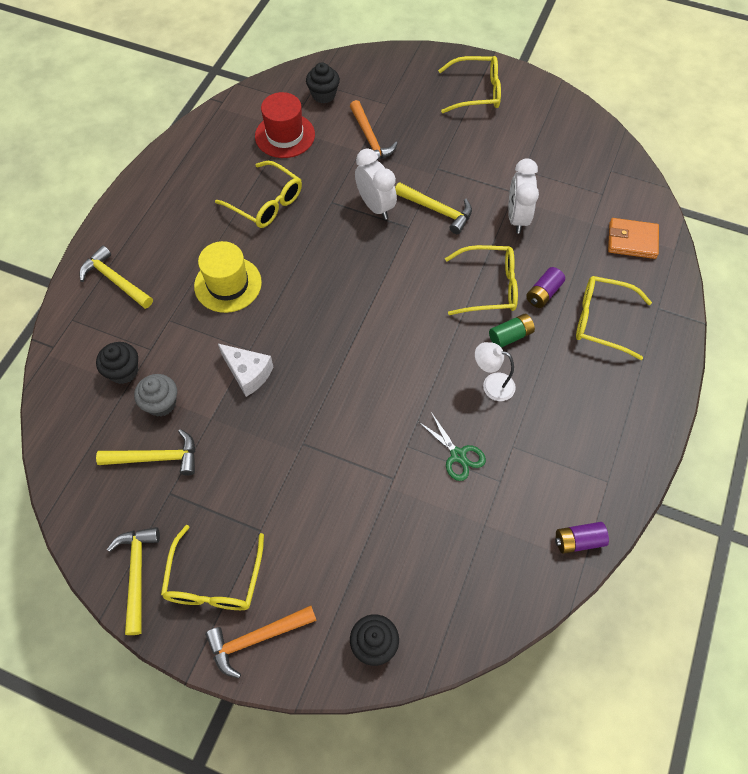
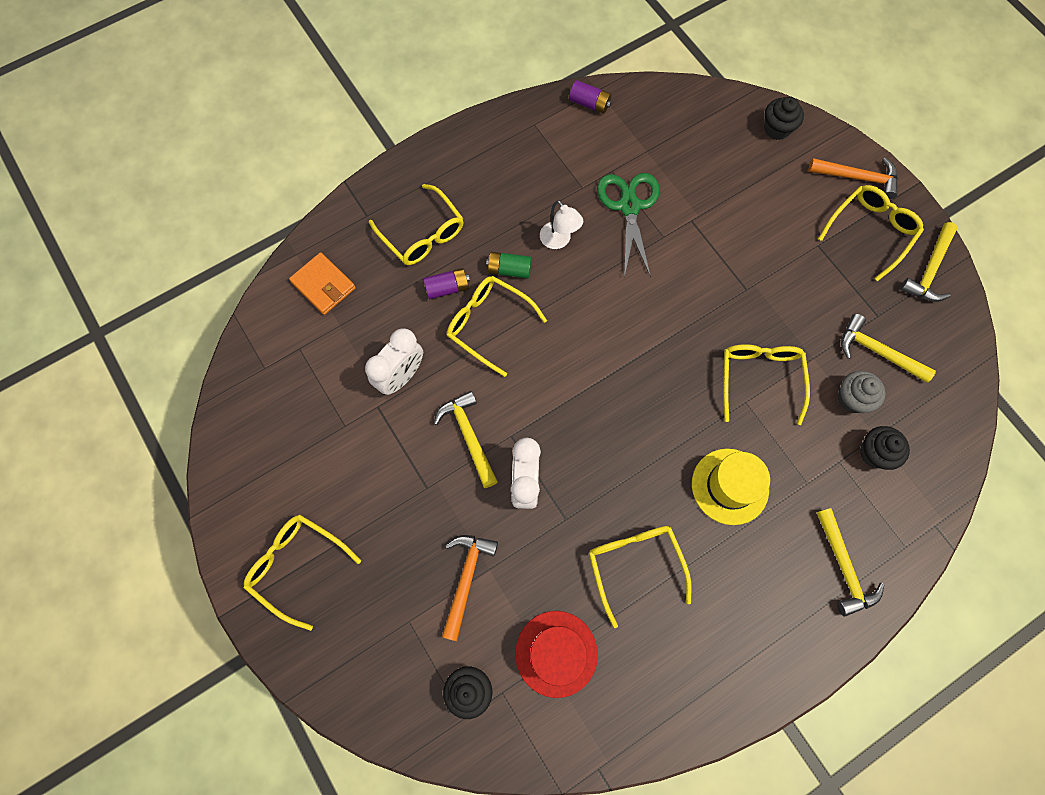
camera: 145 degrees left, 10 degrees up
(248, 373) = (759, 379): white cheese -> yellow glasses
(458, 455) = (629, 206): green scissors -> green scissors, size x1.63

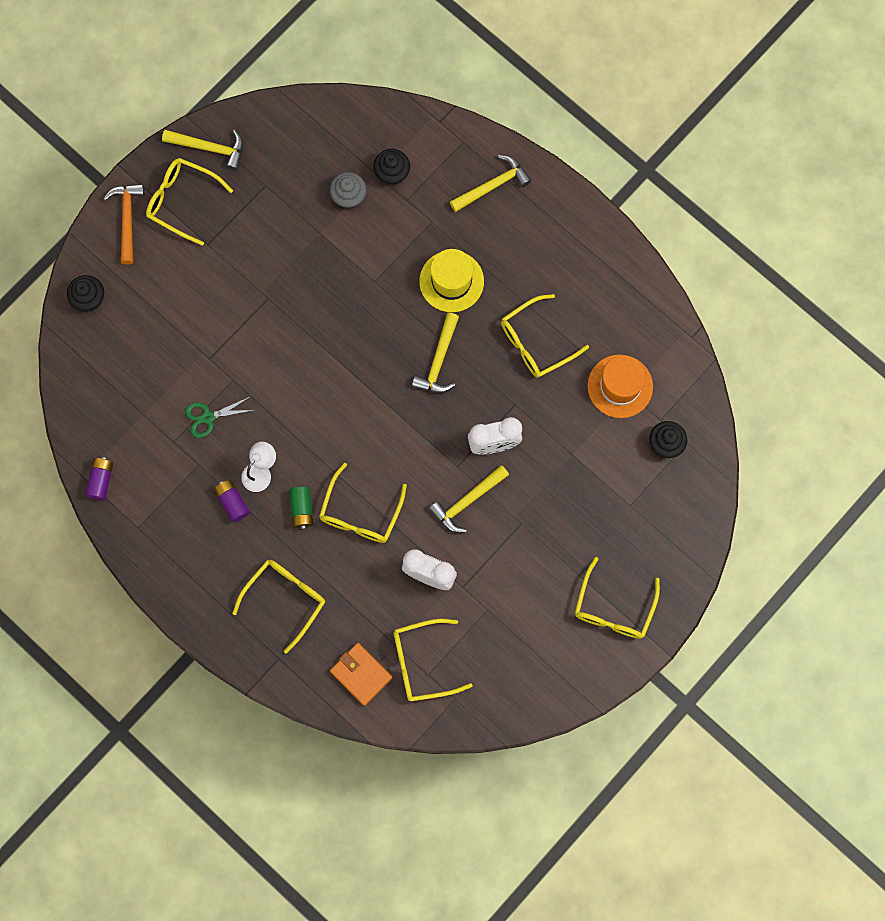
camera: 105 degrees left, 5 degrees up
(323, 285) = (361, 674): orange wallet -> orange wallet turned 75 degrees counterclockwise
(447, 288) = (334, 560): purple battery -> purple battery (232, 502)
(466, 579) = (584, 470): orange hammer -> none
(556, 653) = (620, 386): red hat -> orange hat
(629, 206) = (208, 417): green scissors -> green scissors, size x0.61
(759, 379) = (351, 273): yellow glasses -> yellow glasses (423, 662)
(877, 351) = (300, 182): yellow hammer -> yellow hammer (438, 360)

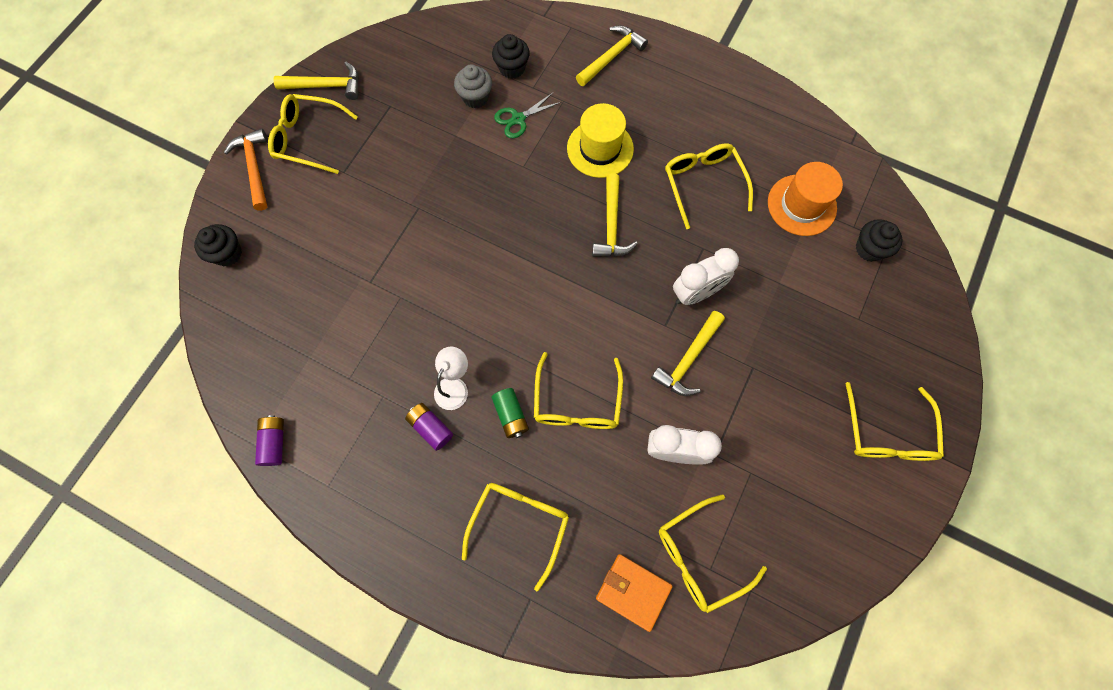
camera: 15 degrees left, 5 degrees down
(208, 417) = (382, 342): green scissors -> green scissors (518, 119)
(536, 342) = (703, 184): yellow glasses -> yellow glasses turned 120 degrees clockwise

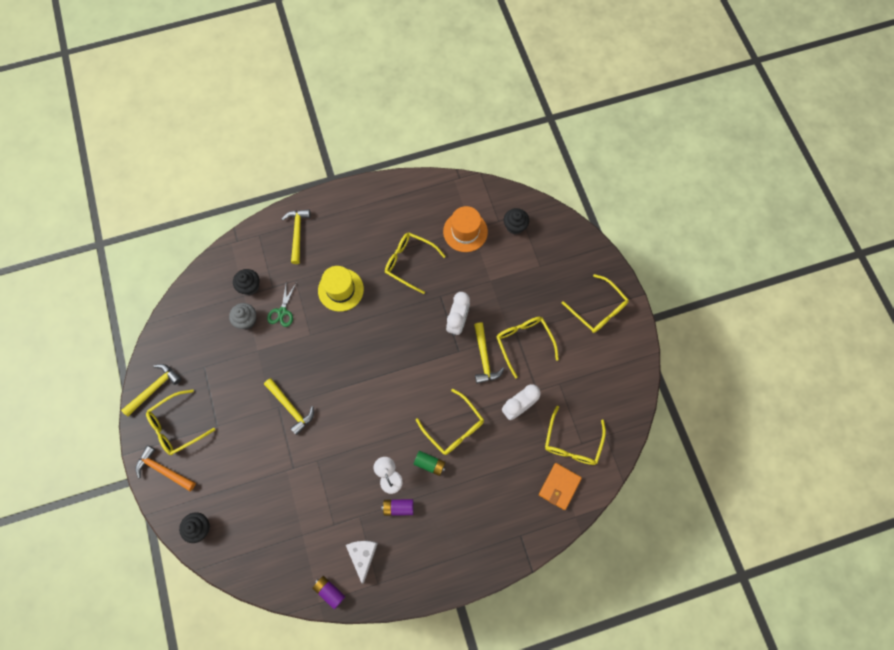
camera: 45 degrees left, 0 degrees up
(344, 440) = (363, 555): none -> white cheese
(519, 524) = (483, 508): yellow glasses -> yellow glasses (524, 343)
(611, 225) = (385, 325): yellow hammer -> yellow hammer (290, 407)
(633, 591) = (559, 486): orange wallet -> orange wallet turned 45 degrees counterclockwise

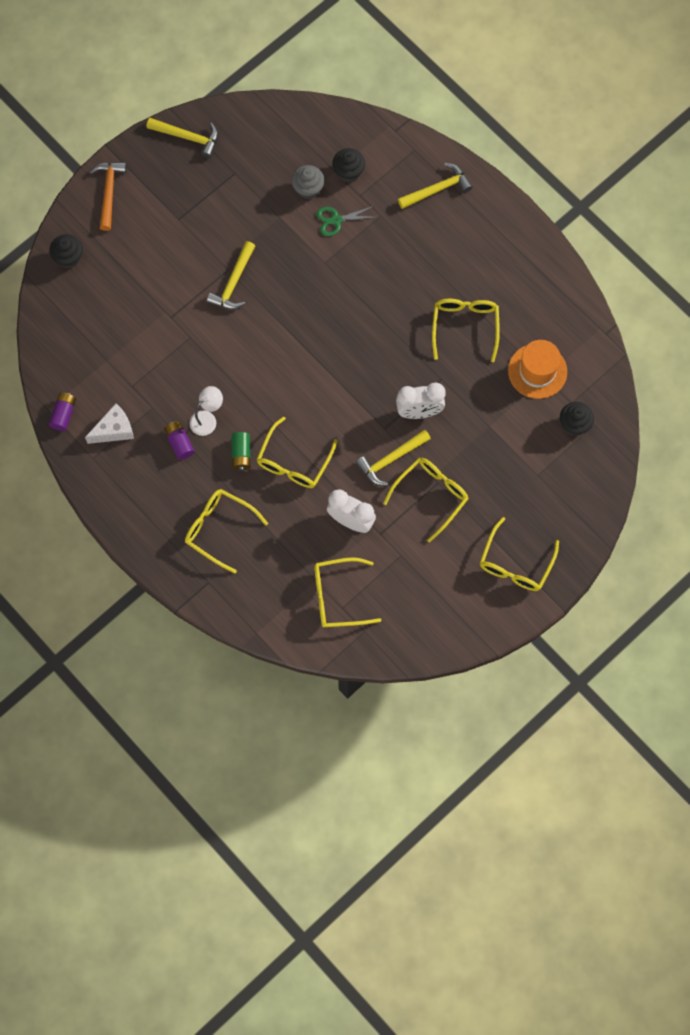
camera: 65 degrees right, 0 degrees up
(177, 426) = (159, 181): yellow glasses -> yellow glasses (219, 529)
(340, 290) = (393, 268): yellow hat -> none
(559, 486) = (281, 602): orange wallet -> none

